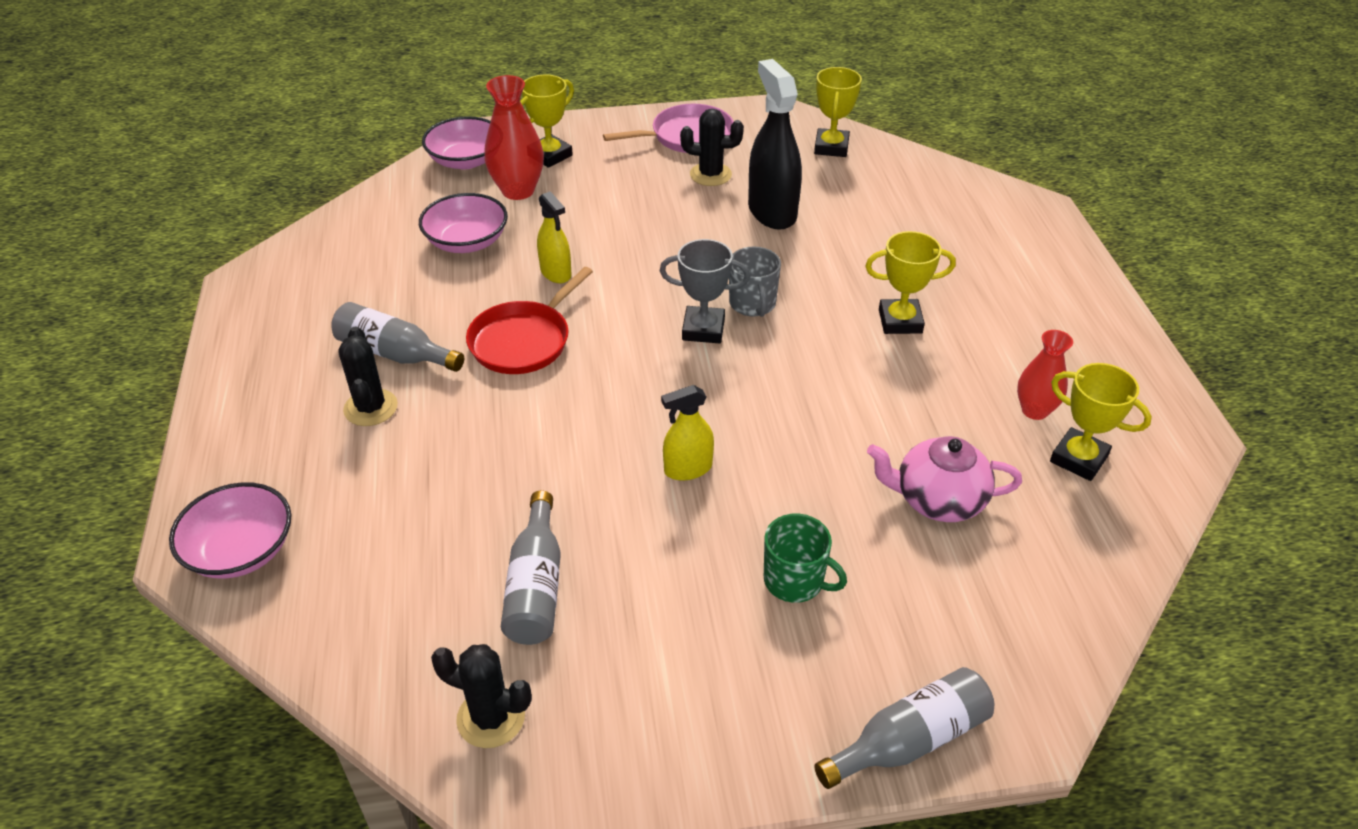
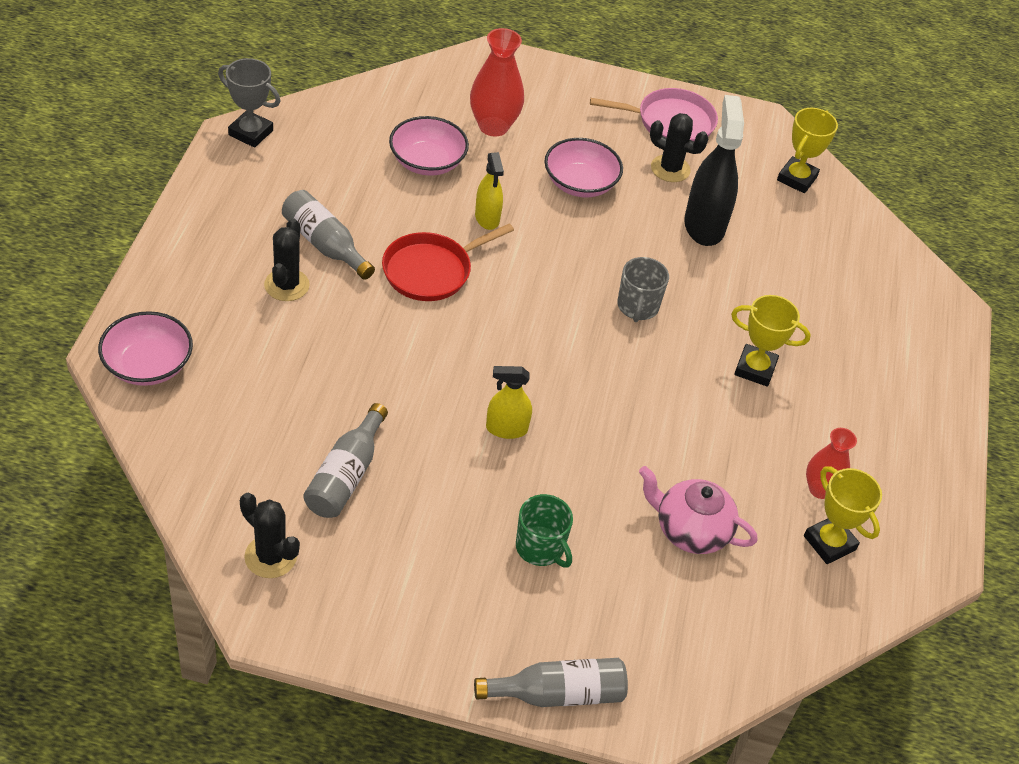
camera: 15 degrees right, 5 degrees up
(466, 160) = (463, 80): pink bowl -> pink bowl (580, 183)
(550, 155) = (538, 100): yellow trophy -> none
(703, 329) = (583, 314): grey trophy -> grey trophy (251, 133)

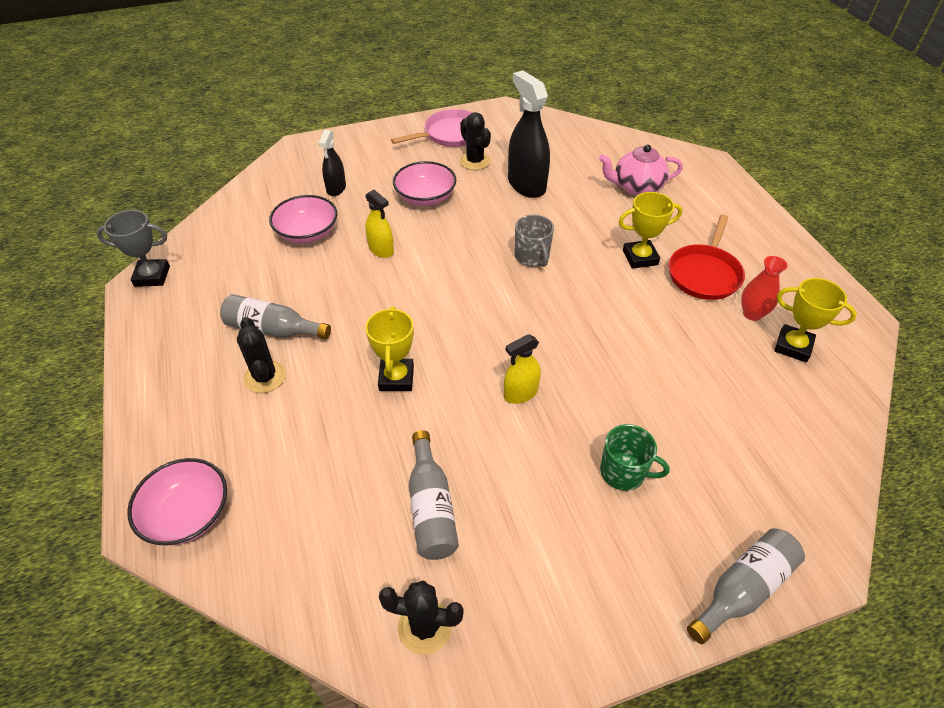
camera: 25 degrees left, 0 degrees up
(431, 271) = (370, 307): red pan -> red pan (704, 274)
(493, 126) = (336, 188): red vase -> black spray bottle
(670, 169) = (475, 161): black cactus -> black cactus turned 60 degrees clockwise
(690, 530) = (706, 392): pink teapot -> pink teapot (636, 187)
(797, 178) = (554, 132): yellow trophy -> yellow trophy (396, 378)

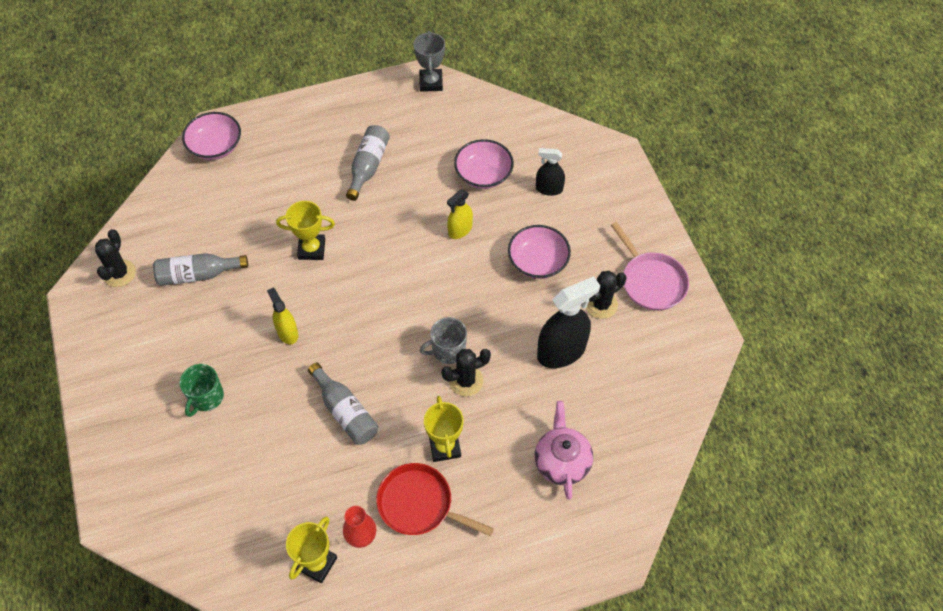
camera: 90 degrees right, 10 degrees up
(265, 377) = (321, 168): black cactus -> black cactus (466, 381)
(743, 589) = (104, 460): grey bottle -> grey bottle (345, 411)

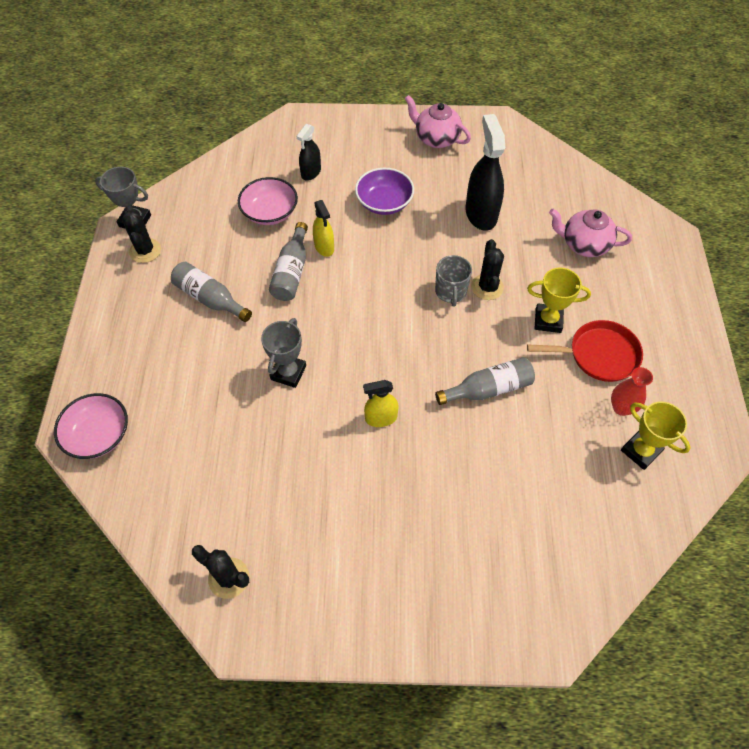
camera: 70 degrees left, 0 degrees up
(198, 275) = (270, 490): grey bottle -> grey bottle (291, 272)
(206, 397) = (431, 513): green mug -> none
(311, 249) = (288, 372): yellow trophy -> grey trophy
(419, 504) = (599, 355): red pan -> red pan turned 135 degrees counterclockwise
(538, 261) = (384, 202): pink bowl -> purple bowl
(601, 304) = (445, 175): black cactus -> black cactus (145, 251)
(651, 282) = (436, 138): pink pan -> pink teapot

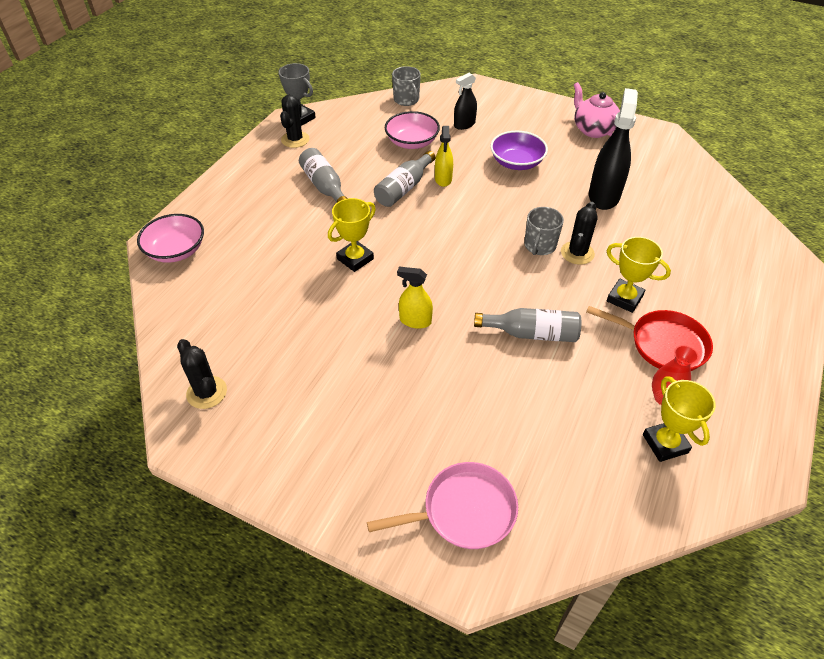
camera: 25 degrees right, 10 degrees down
(236, 160) = (406, 100): none -> grey mug
(288, 372) = (355, 259): grey trophy -> yellow trophy
(517, 586) = (464, 511): none -> pink pan
(584, 244) = (697, 249): pink teapot -> none

